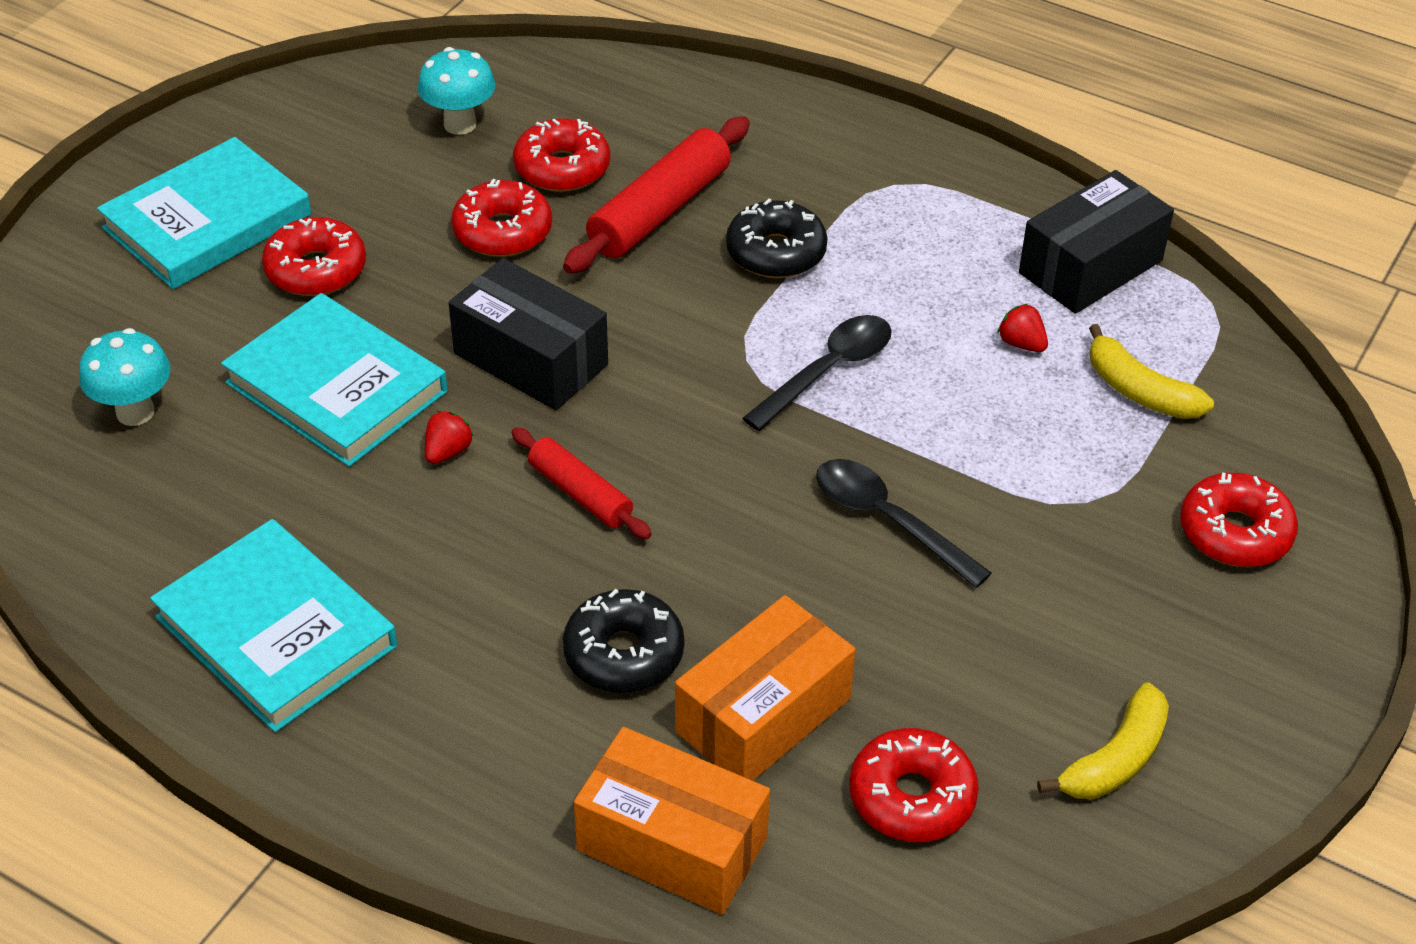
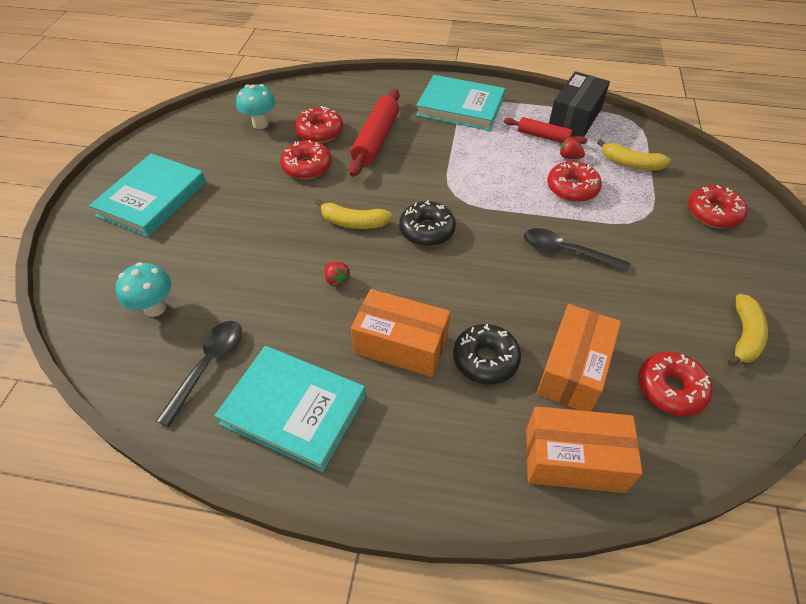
camera: 20 degrees left, 5 degrees up
(316, 270) = (221, 208): red donut -> red donut (572, 188)
(336, 387) = (261, 263): turquoise book -> turquoise book (460, 107)
(448, 452) = (336, 280): red strawberry -> red strawberry turned 135 degrees clockwise
(497, 588) = (401, 344): none -> orange box
(531, 359) = (353, 222): black box -> yellow banana
(580, 493) = (415, 282): red rolling pin -> red rolling pin (543, 136)
(776, 252) = (439, 145): black donut -> black donut (427, 230)
(827, 371) = (495, 191): black spoon -> black spoon (208, 366)

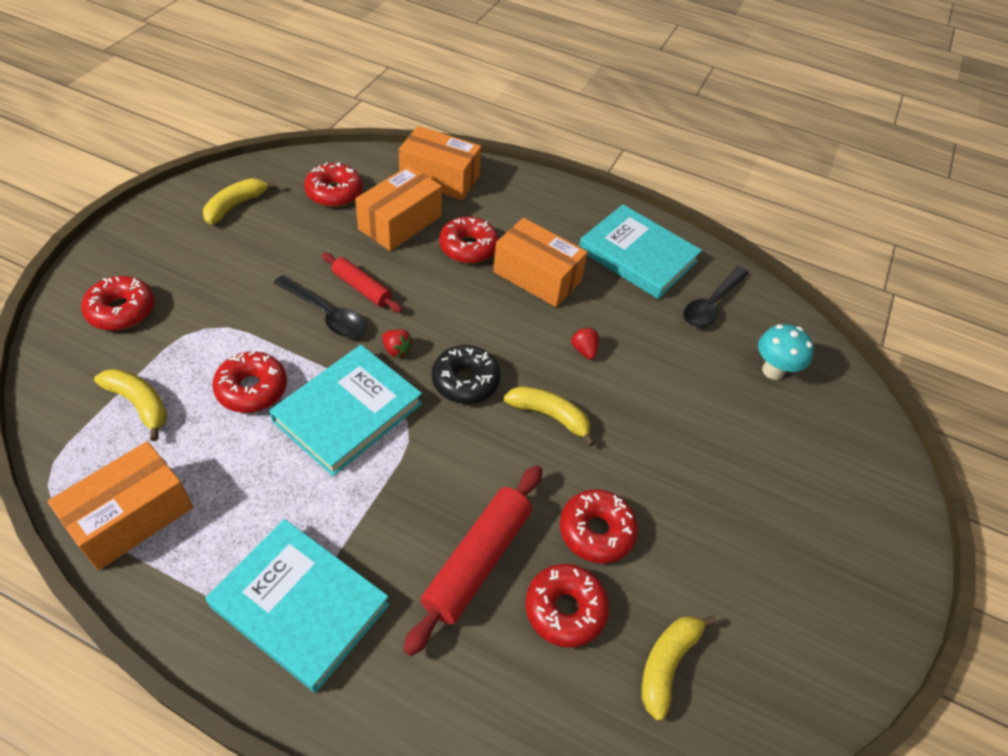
camera: 170 degrees left, 0 degrees up
(152, 198) = (816, 530): turquoise book -> turquoise book (348, 412)
(260, 124) = (667, 664): turquoise mushroom -> yellow banana
(485, 359) = (468, 247): black donut -> red donut
(543, 136) = (214, 491): red rolling pin -> red rolling pin (361, 288)
(569, 157) = (211, 440): red strawberry -> red strawberry (396, 350)
(575, 118) = (131, 517): black box -> orange box

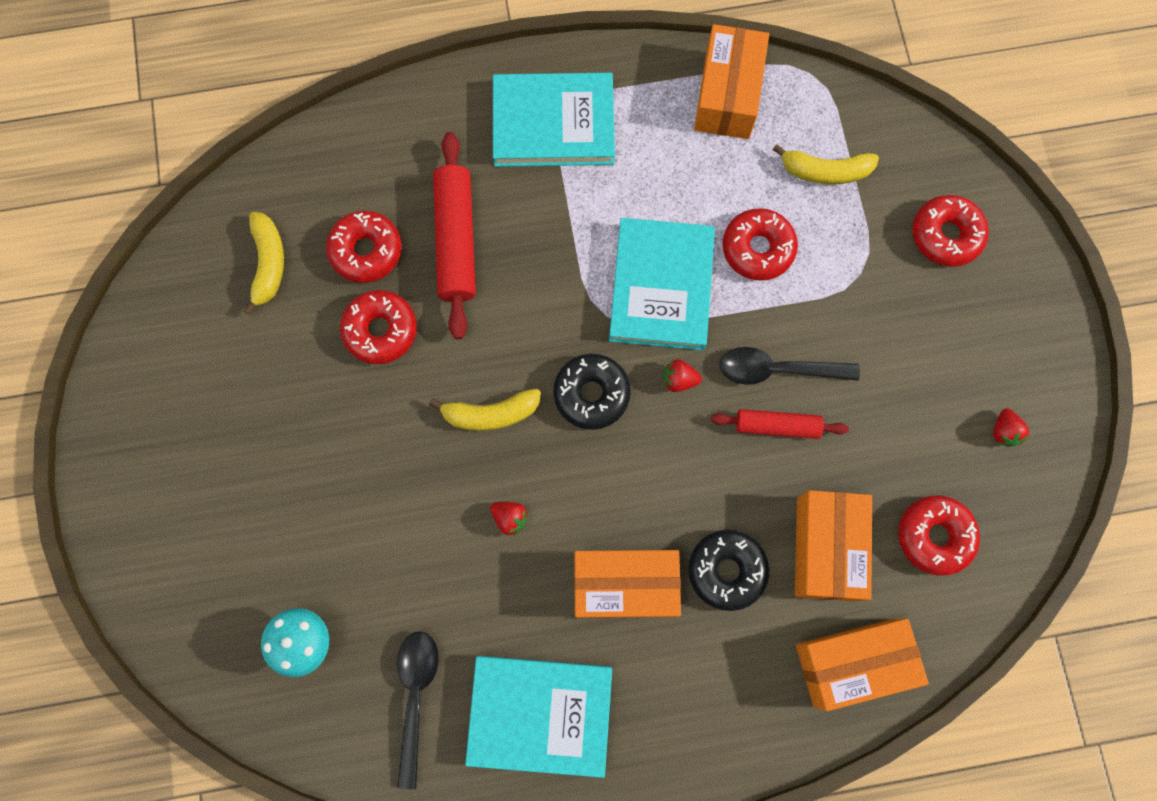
camera: 150 degrees right, 25 degrees up
(235, 206) = (1003, 431): yellow banana -> red strawberry
(468, 247) = (726, 570): red donut -> black donut

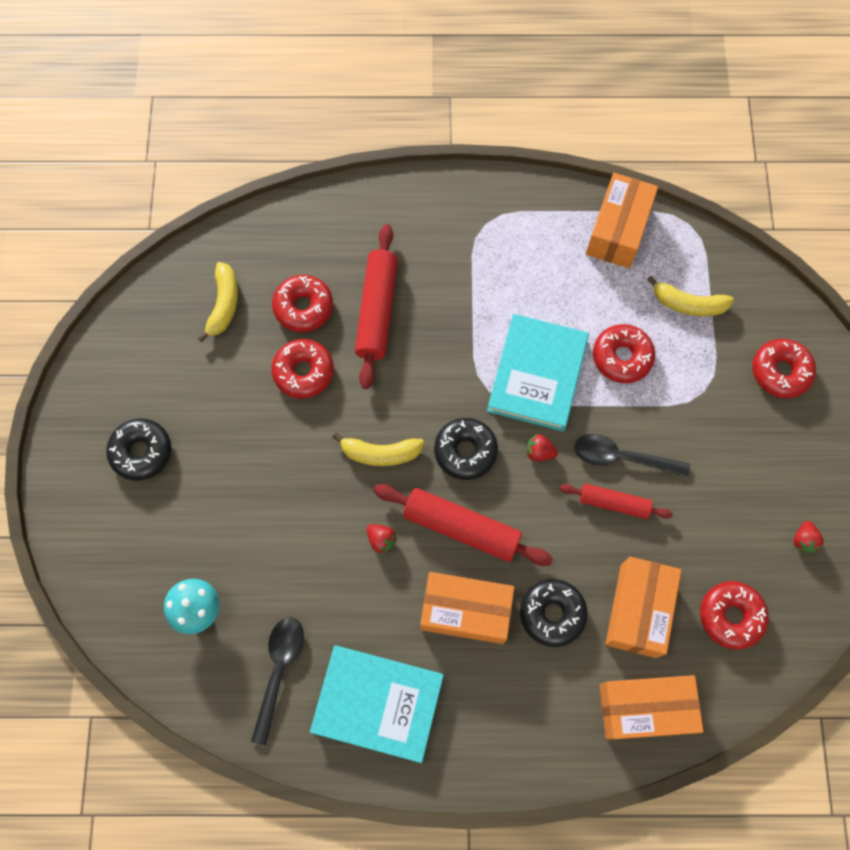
camera: 10 degrees right, 5 degrees down
(201, 462) = (141, 452): none -> black donut
(553, 124) = (472, 231): turquoise book -> none
(602, 487) = (461, 528): none -> red rolling pin

